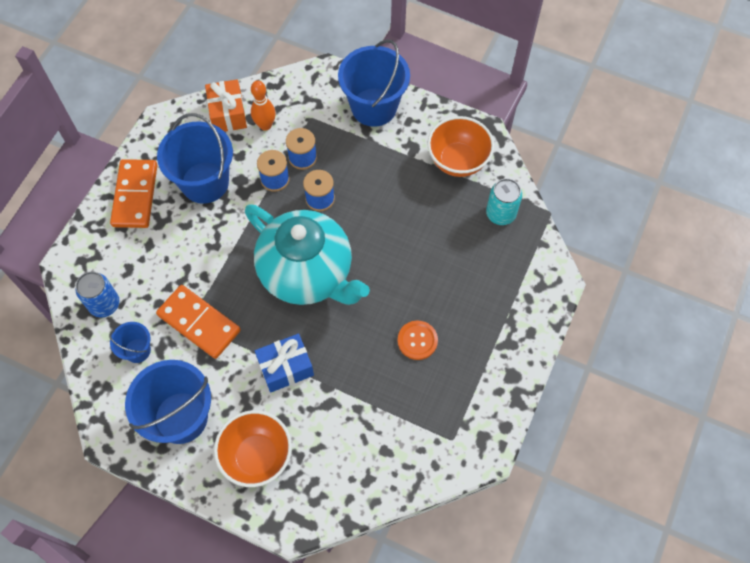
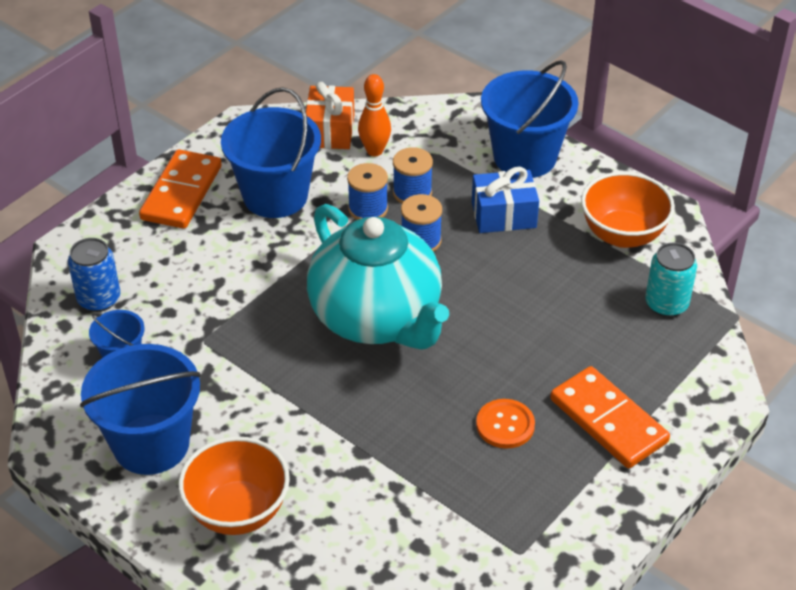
camera: 15 degrees right, 20 degrees down
(199, 323) = (214, 344): orange domino -> orange domino (608, 420)
(286, 368) = (312, 418): blue gift -> blue gift (503, 215)

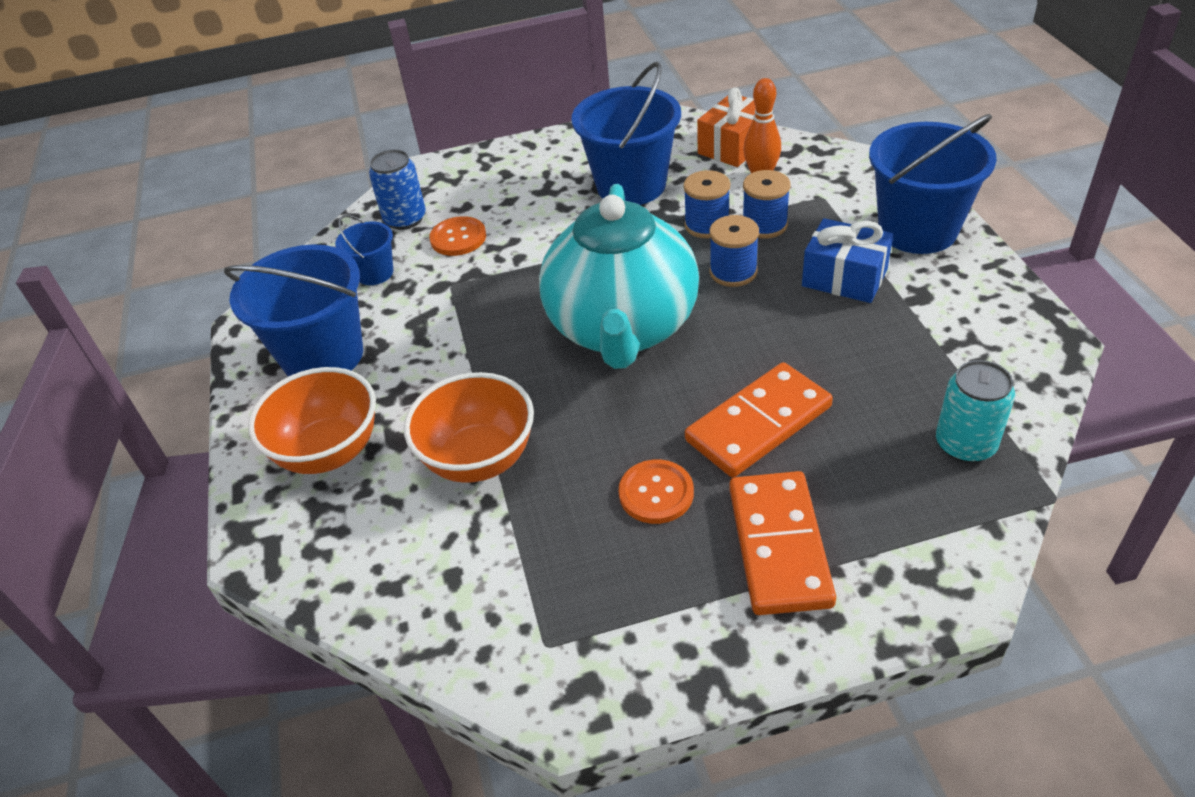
camera: 40 degrees right, 0 degrees up
(167, 298) = (458, 238): none -> orange button
(182, 193) = (553, 157): orange domino -> orange domino (759, 424)
(622, 235) = (971, 347): orange bowl -> orange bowl (479, 459)

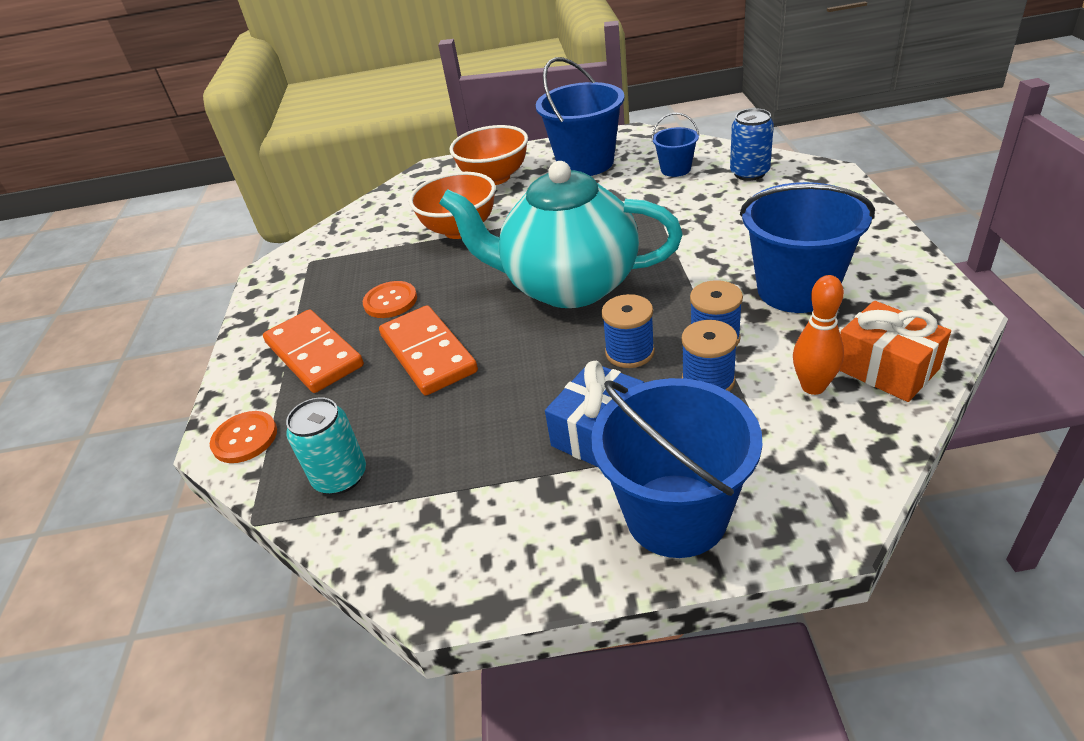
camera: 100 degrees right, 5 degrees down
(458, 238) = (717, 199): orange button -> orange button (245, 438)
(779, 545) = (314, 354): orange domino -> orange domino turned 45 degrees clockwise

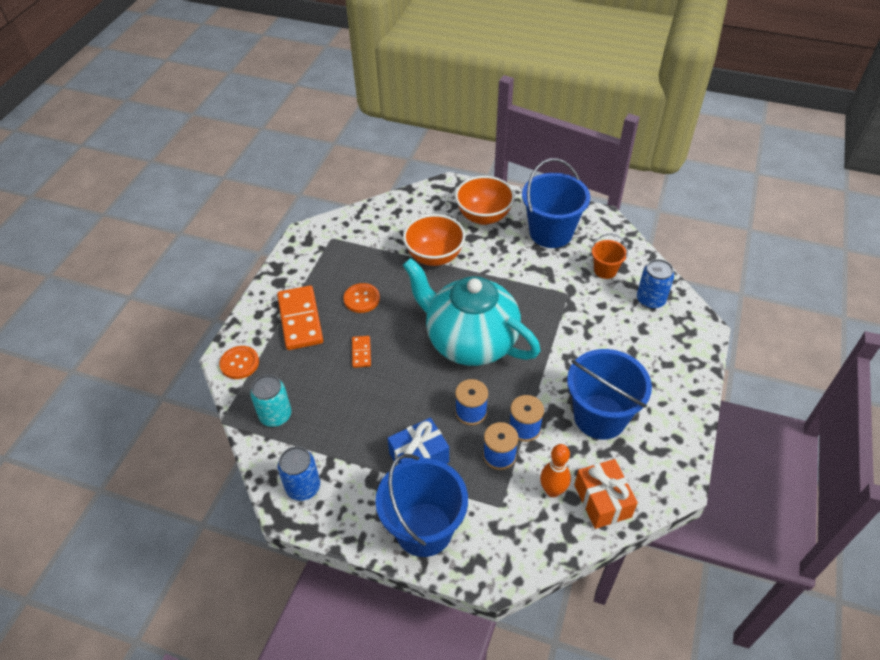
camera: 20 degrees right, 10 degrees up
(428, 354) = (361, 353): orange domino -> orange domino, size x0.48
(444, 549) = (303, 487): none -> blue can
(675, 169) = (605, 270): blue bucket -> orange bucket

